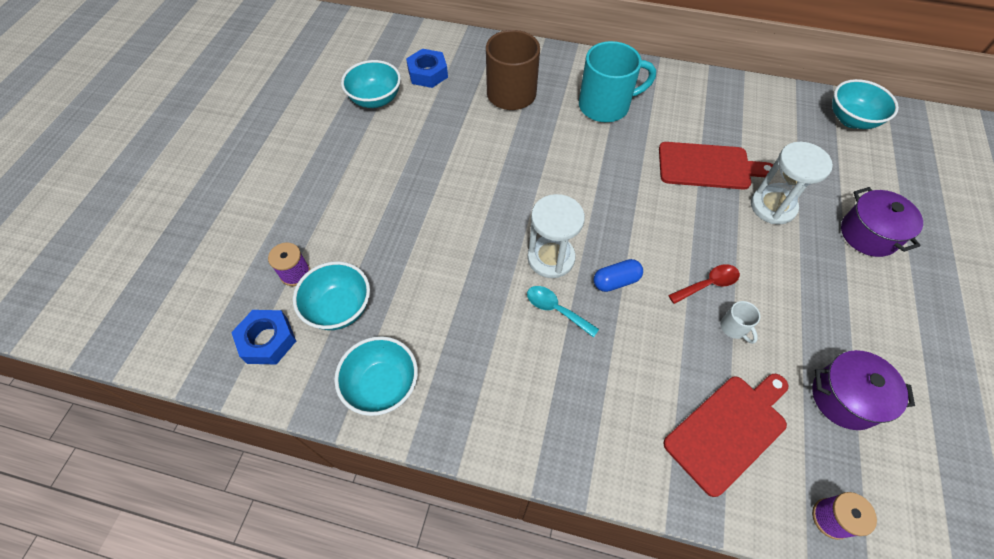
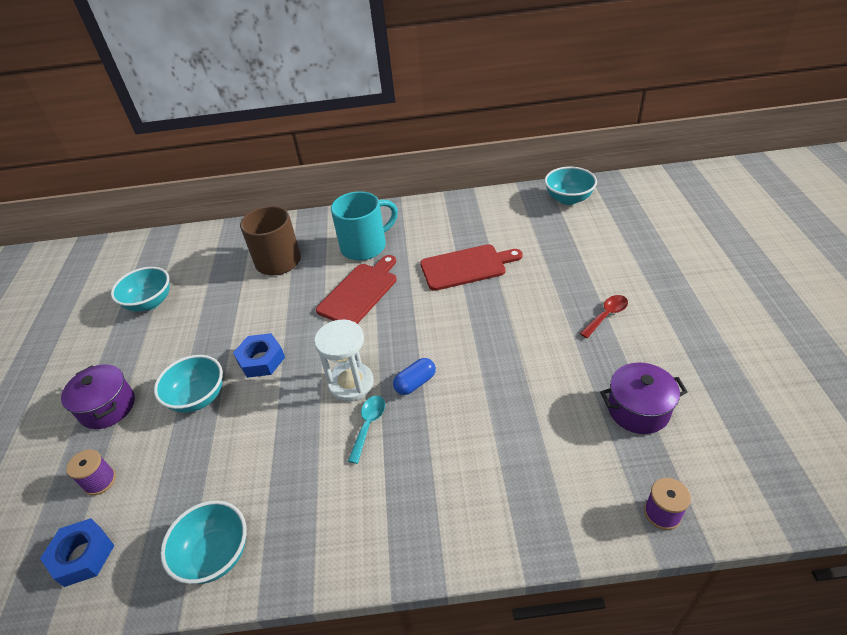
camera: 15 degrees left, 15 degrees down
(339, 308) = (154, 498): turquoise bowl -> turquoise bowl (198, 398)
(428, 73) = (196, 267): blue nut -> blue nut (261, 360)
(556, 310) = (368, 425): turquoise spoon -> turquoise spoon turned 90 degrees clockwise
(708, 284) = (495, 359): red spoon -> red spoon (606, 315)
(728, 430) = (552, 472): red cutting board -> red cutting board (359, 292)
(734, 328) = (529, 386): white mug -> none
(772, 206) = (529, 281): white hourglass -> none
(868, 234) = (611, 277): purple pot -> purple pot (108, 407)

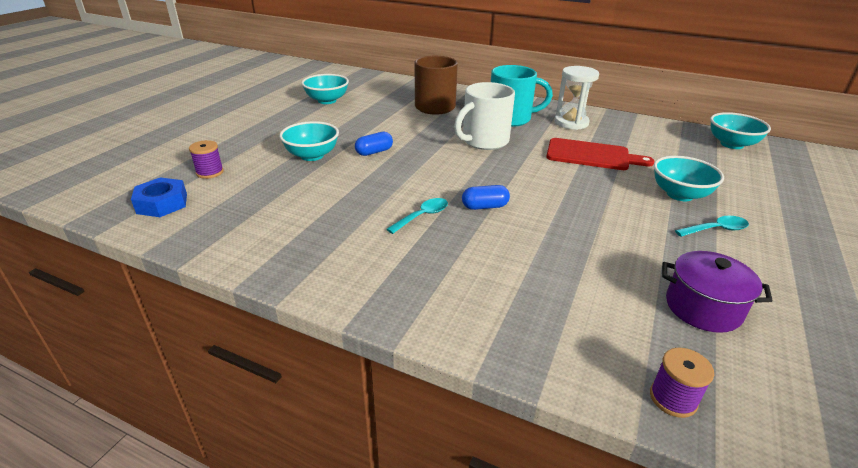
camera: 25 degrees right, 10 degrees down
(108, 407) = (251, 140): purple pot -> none
(215, 555) = (241, 240): turquoise bowl -> turquoise bowl (680, 194)
(261, 360) = (374, 152): blue nut -> blue capsule
(351, 383) = (430, 188): white hourglass -> white hourglass (571, 123)
(359, 292) = (484, 141): red cutting board -> white mug
(606, 315) = (716, 229): red spoon -> turquoise spoon

